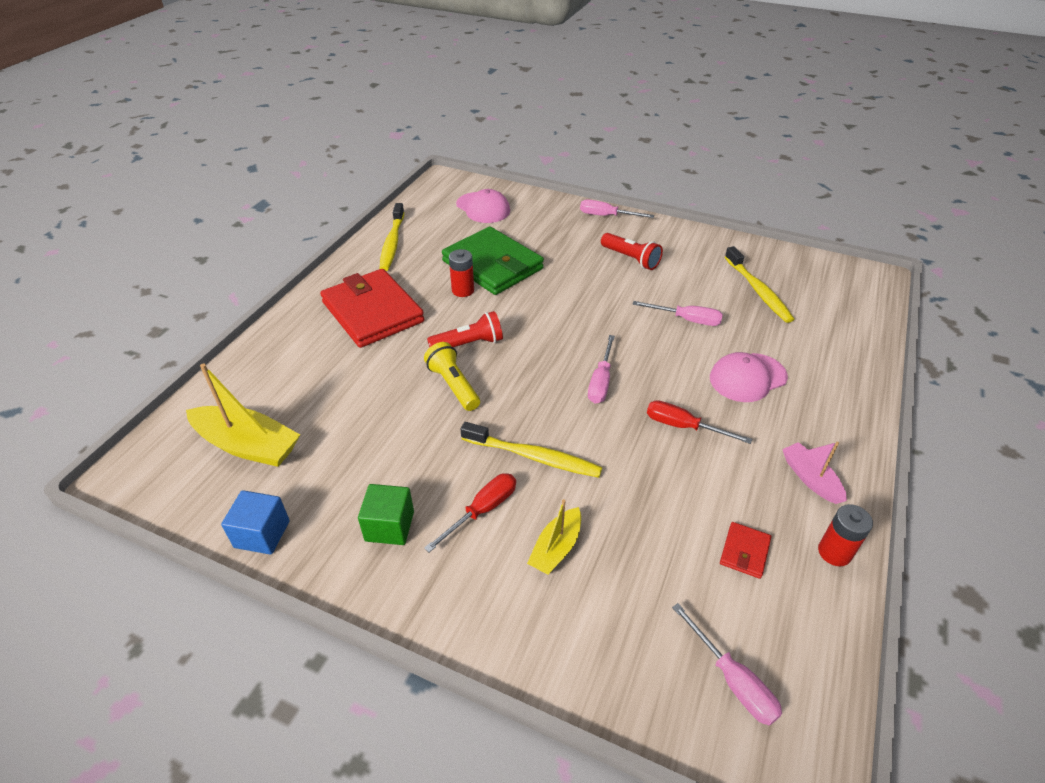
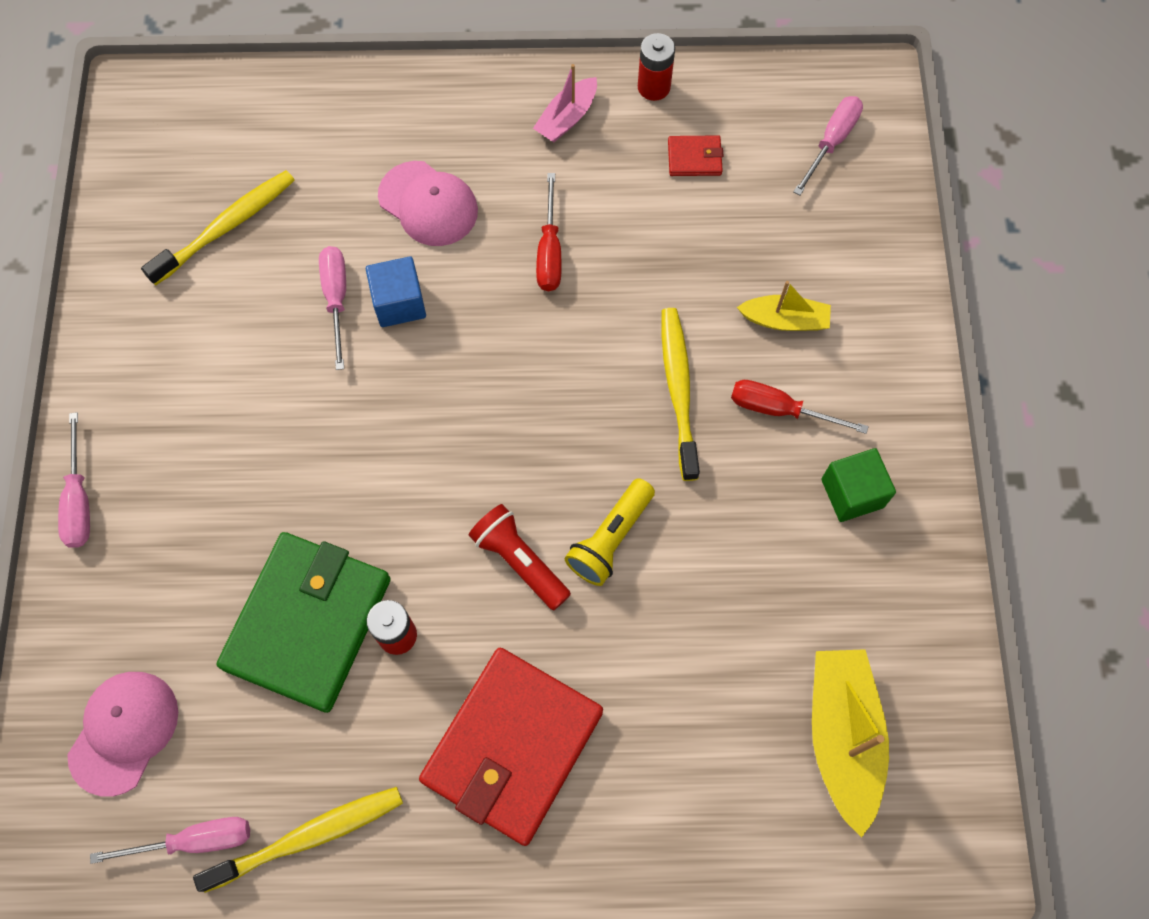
camera: 115 degrees left, 25 degrees up
(262, 534) = (938, 622): blue cube -> blue cube (399, 303)
(601, 381) = (515, 363): pink screwdriver -> pink screwdriver (195, 840)
(631, 259) = (206, 417): red flashlight -> none

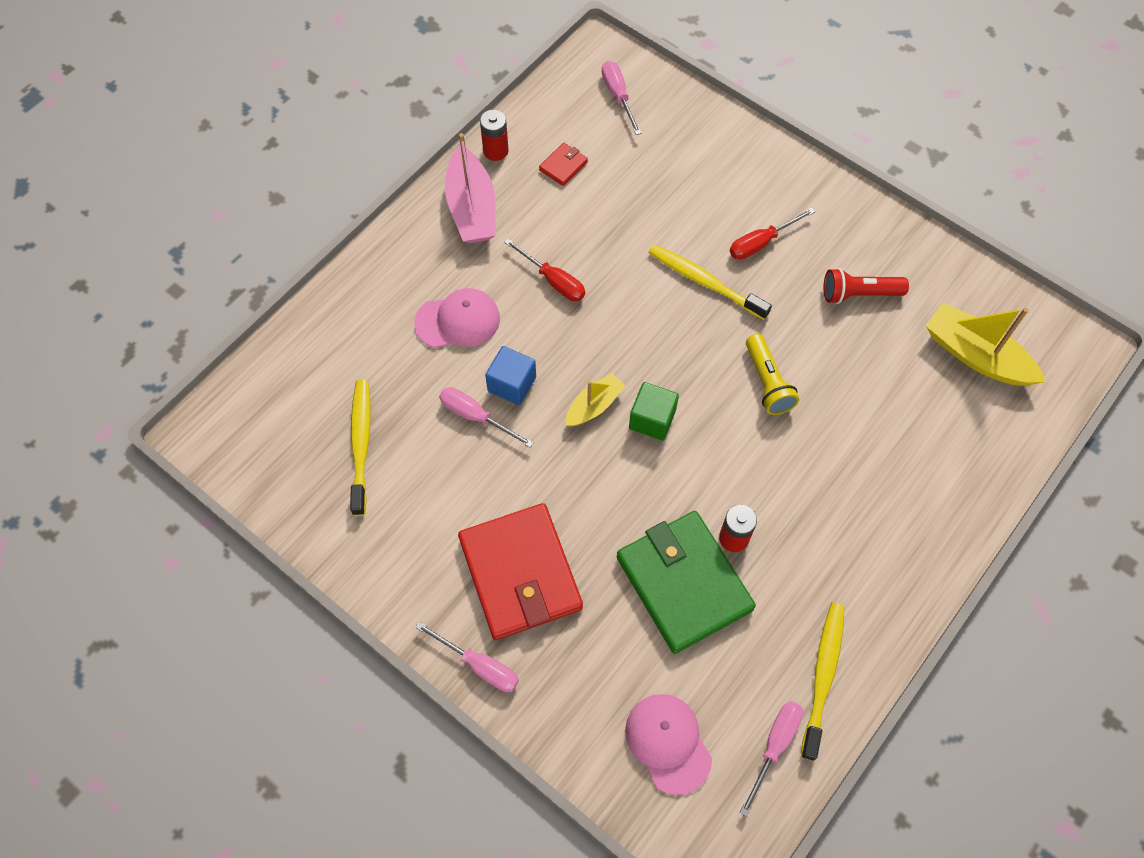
camera: 50 degrees left, 5 degrees down
(512, 746) = (853, 524): red wallet -> red wallet (520, 573)
(519, 561) = (741, 439): red flashlight -> red flashlight (859, 294)
(567, 118) = (472, 208): pink boat -> pink boat, size x1.71
(784, 320) = (708, 200): yellow boat -> yellow boat (594, 406)
(852, 493) = (840, 247): green cube -> green cube (652, 419)

